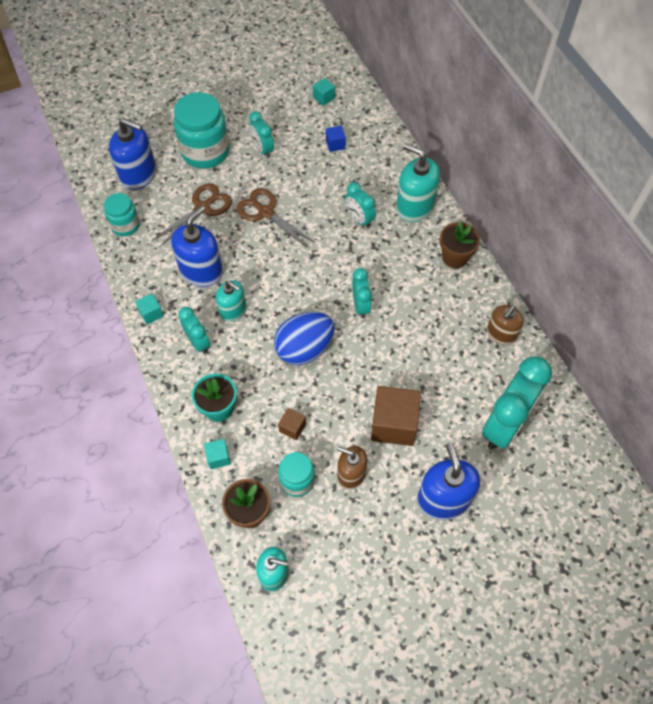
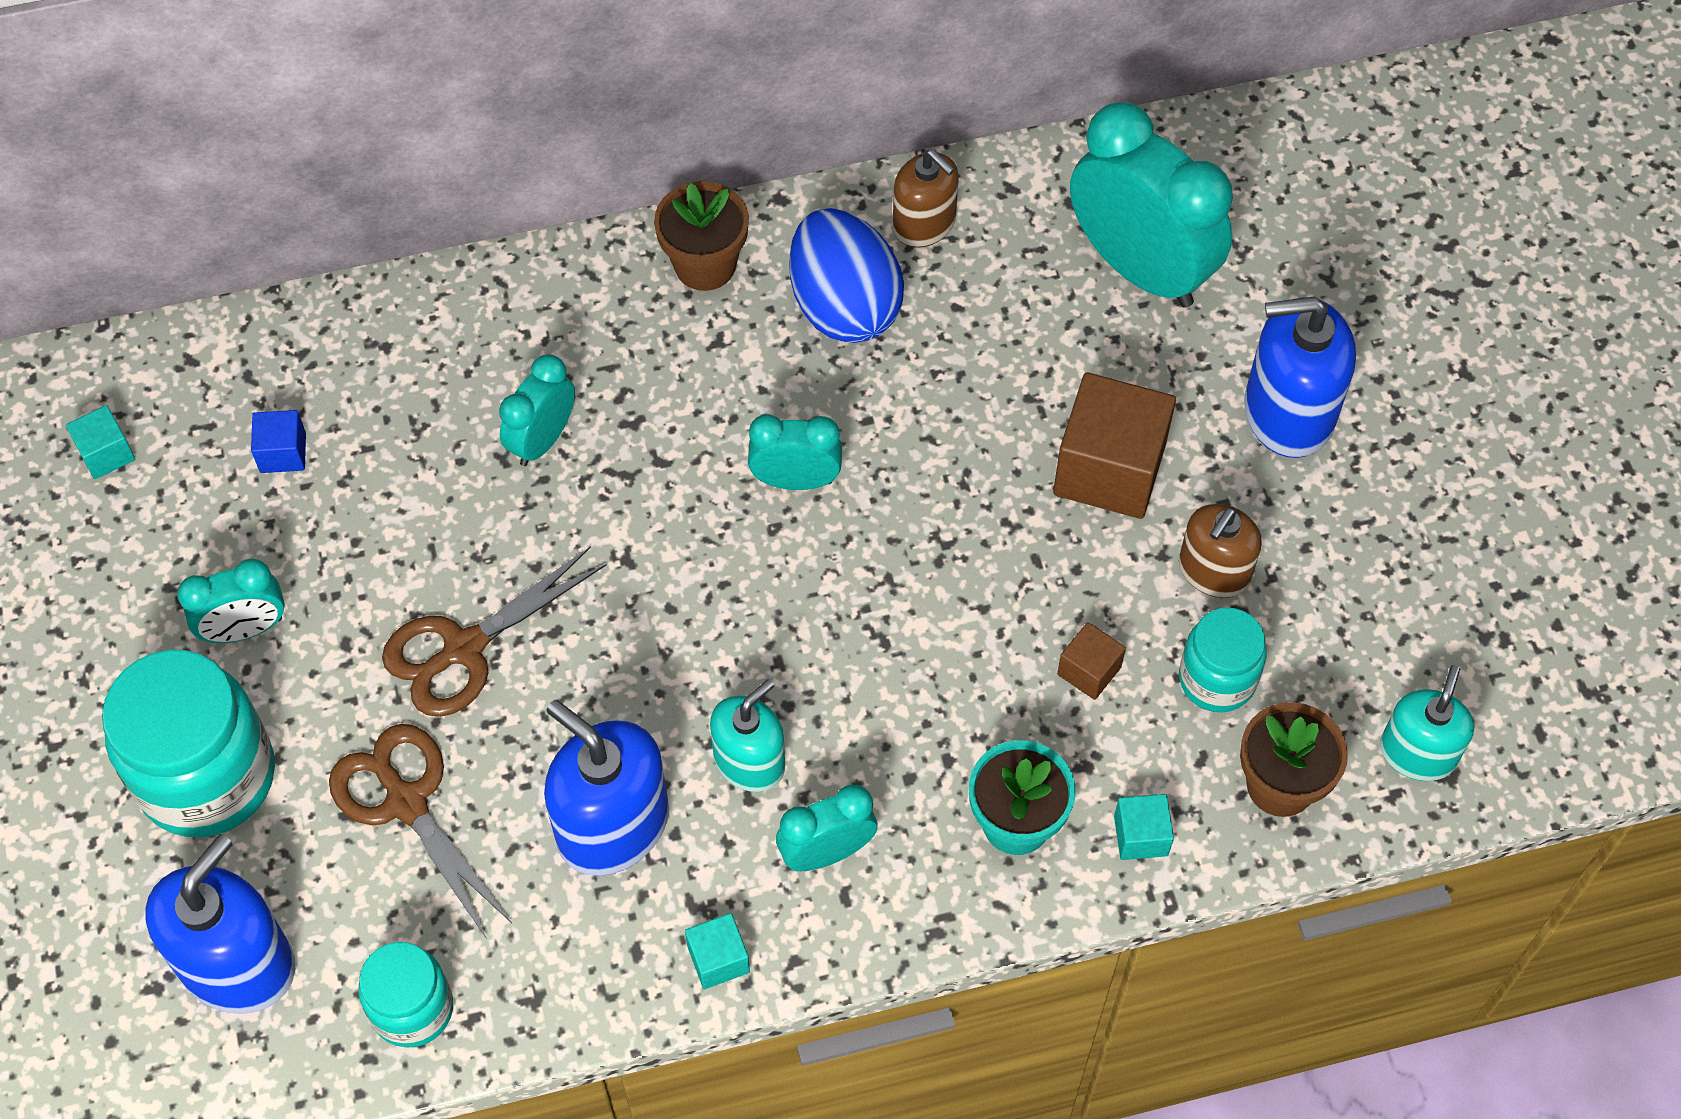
camera: 80 degrees left, 0 degrees up
(304, 349) = (890, 616): blue egg -> blue egg (844, 306)
(359, 219) = (542, 440): turquoise clock -> turquoise clock turned 150 degrees clockwise
(414, 206) = (536, 315): turquoise soap dispenser -> none

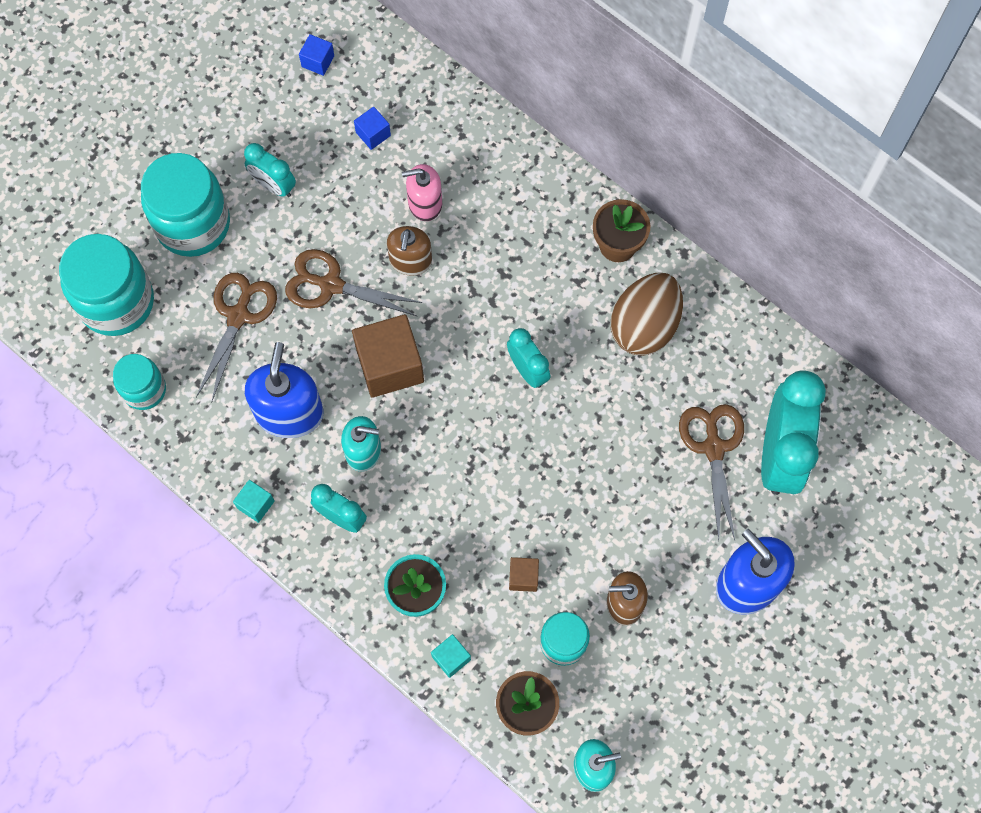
camera: 55 degrees right, 10 degrees up
(106, 453) = (318, 61): turquoise cube -> blue cube
(237, 963) = (116, 302): blue soap dispenser -> turquoise jar
(445, 453) = (425, 203): none -> pink soap dispenser
(542, 440) = (464, 241): turquoise clock -> none
(844, 306) = (644, 326): blue egg -> brown egg
(924, 223) = (723, 331): brown soap dispenser -> brown soap dispenser (410, 260)
(1075, 334) = (713, 448): none -> brown scissors
(1109, 469) = (645, 515): brown cube -> brown cube (390, 365)

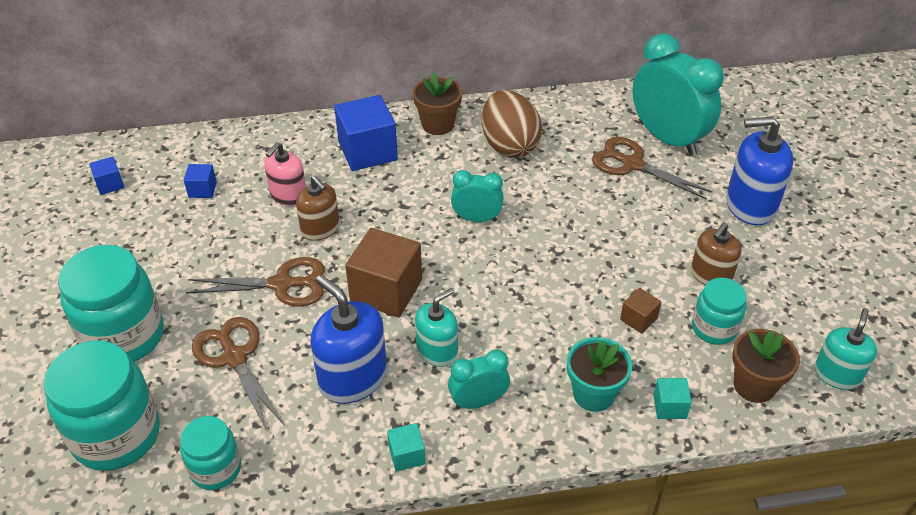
camera: 50 degrees left, 25 degrees down
(274, 185) = (163, 267): turquoise clock -> none
(331, 285) = (282, 284): brown scissors -> brown scissors turned 150 degrees counterclockwise
(531, 217) = (367, 151): none -> blue cube

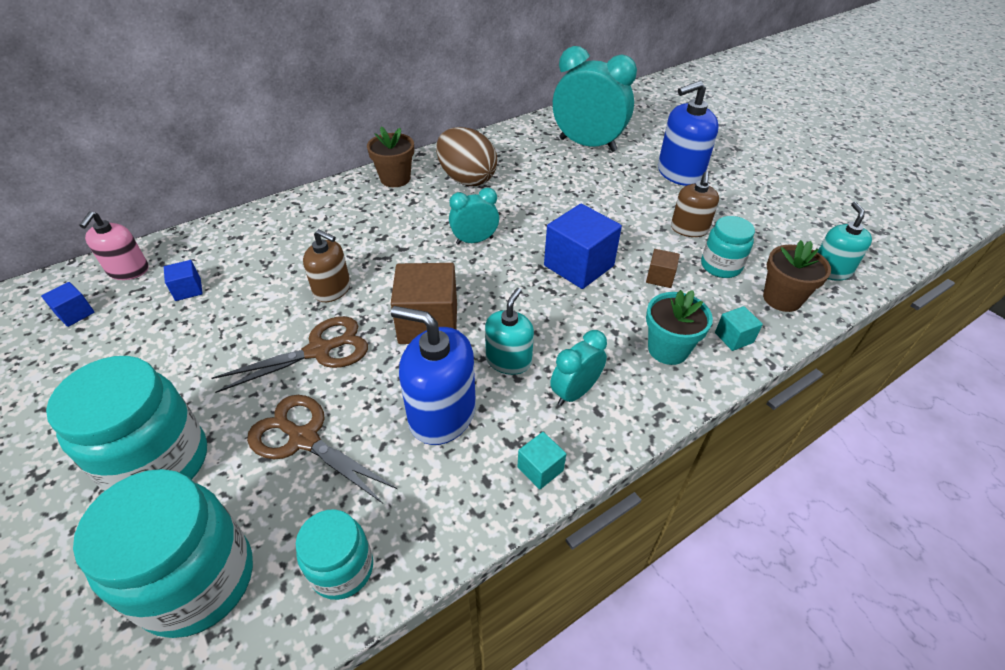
camera: 25 degrees left, 0 degrees up
(288, 195) = (284, 270): pink soap dispenser -> pink soap dispenser (128, 270)
(367, 151) = (343, 214): blue cube -> blue cube (578, 266)
(632, 164) = (574, 168): brown scissors -> none

